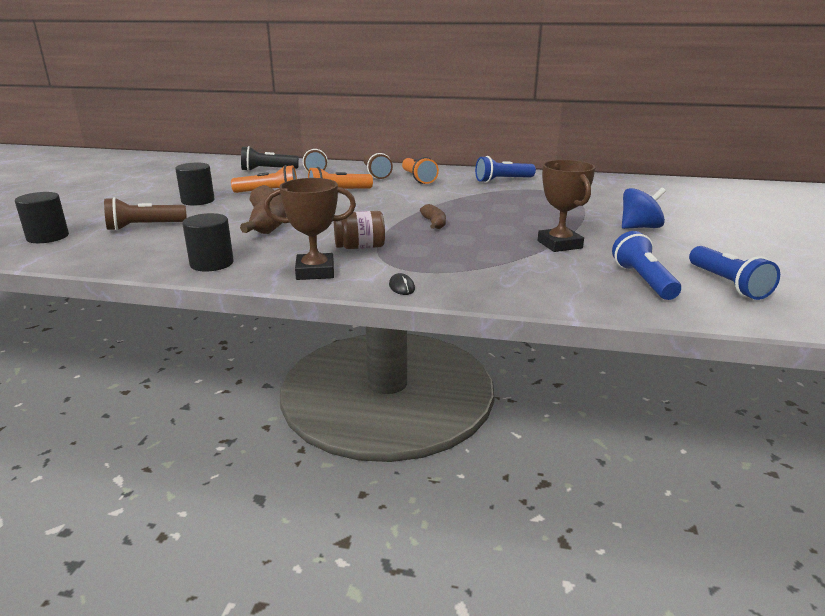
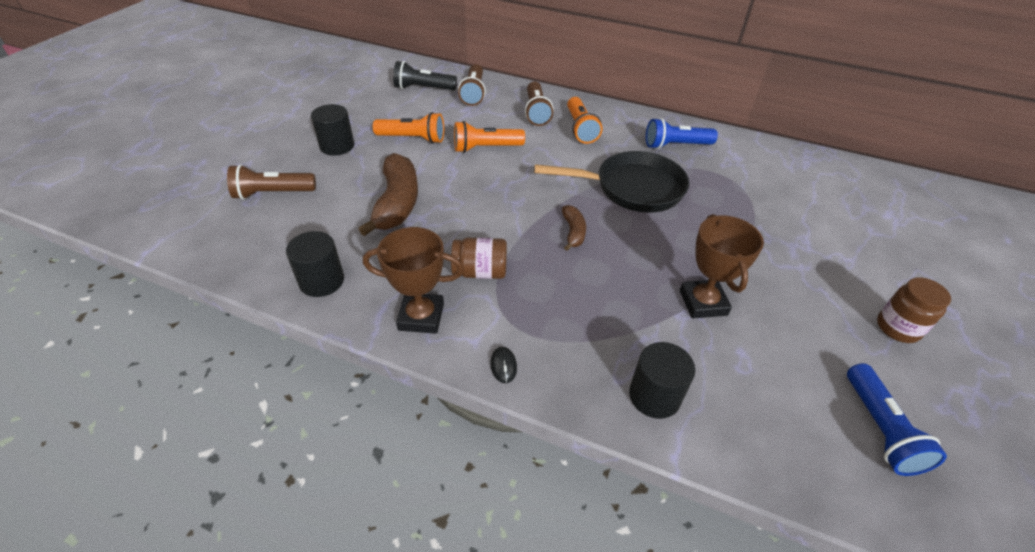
camera: 10 degrees right, 20 degrees up
(48, 237) = (178, 200): black cylinder -> black cylinder (654, 396)
(475, 201) = (632, 188): none -> black pan
(639, 227) = (809, 279): blue spinning top -> none
(643, 280) = (779, 401): blue flashlight -> none
(718, 242) = (897, 328): none -> brown jar

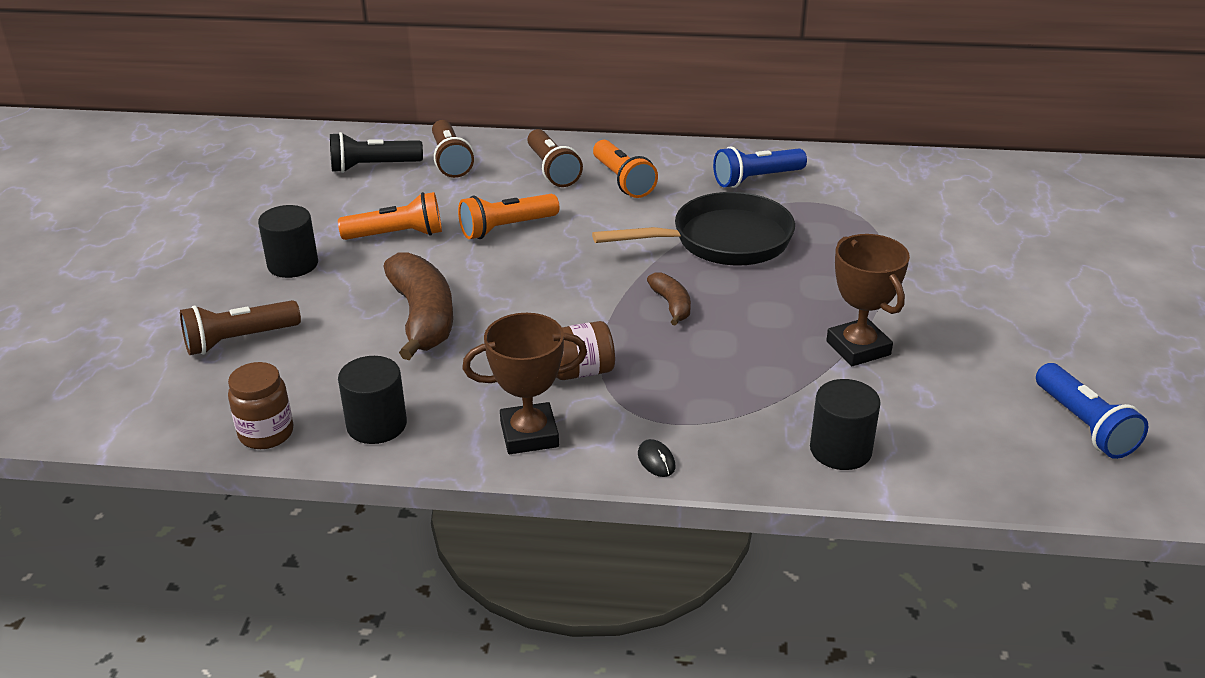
camera: 15 degrees left, 10 degrees down
(897, 328) = (1077, 327): brown jar -> brown jar (266, 433)

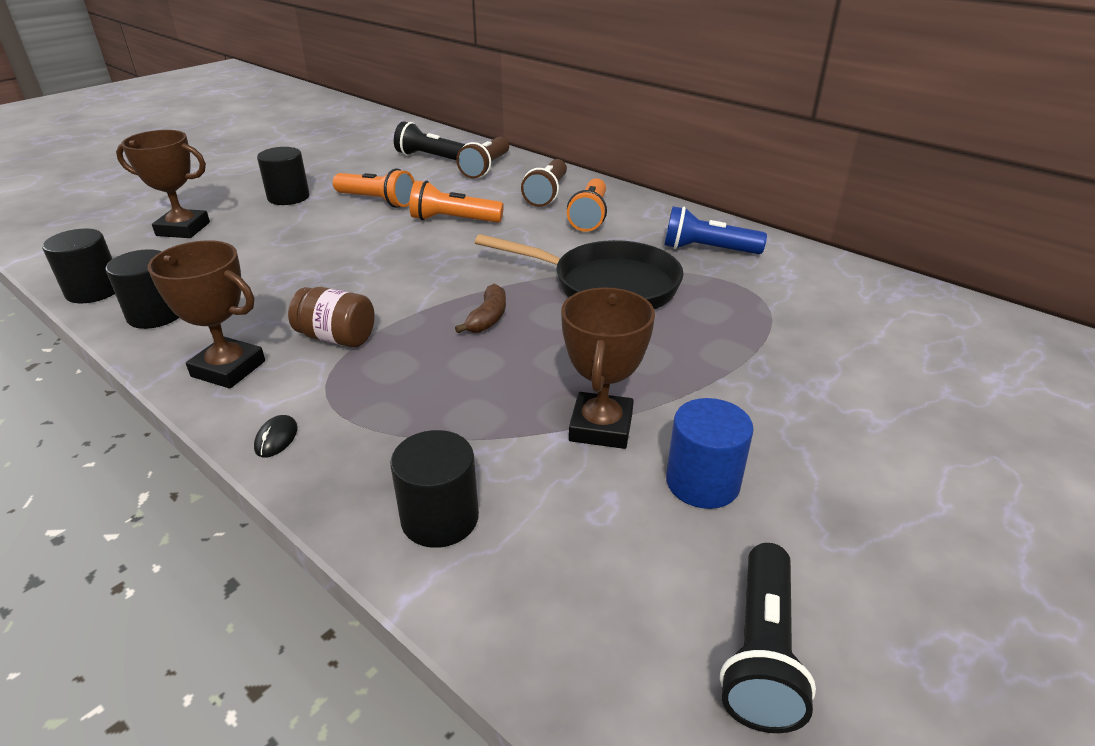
camera: 35 degrees right, 0 degrees up
(238, 340) = (183, 229): brown flashlight -> brown trophy
(266, 433) = (94, 291): brown jar -> black cylinder
(423, 317) = (304, 257): brown banana -> none
(957, 353) = (702, 482): none -> blue cylinder
(1084, 425) = (761, 653): blue flashlight -> black flashlight

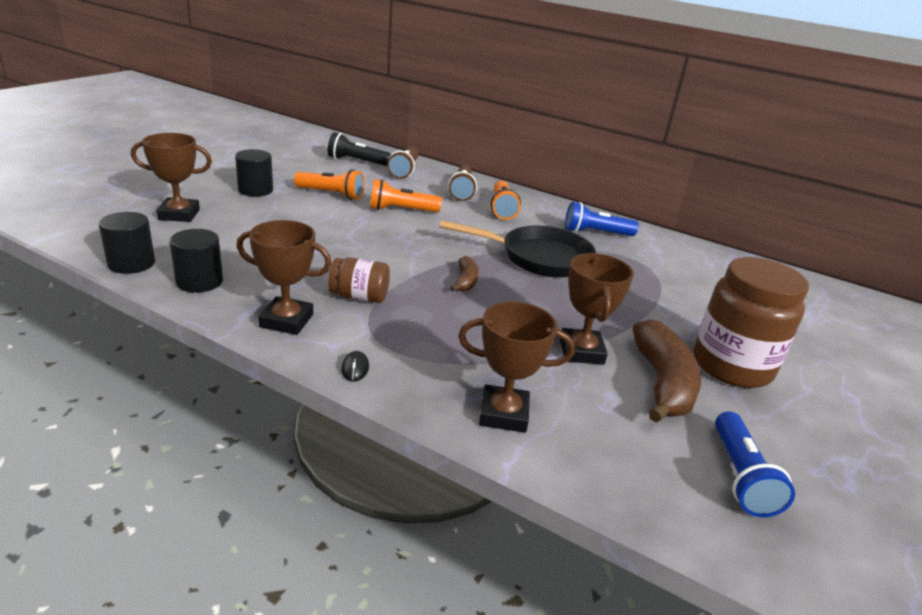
camera: 15 degrees left, 5 degrees down
(440, 518) = (503, 414): black cylinder -> brown trophy
(702, 482) = (662, 383): blue cylinder -> brown banana
(761, 653) = (740, 477): black flashlight -> blue flashlight
(828, 461) = (731, 366): none -> brown jar

